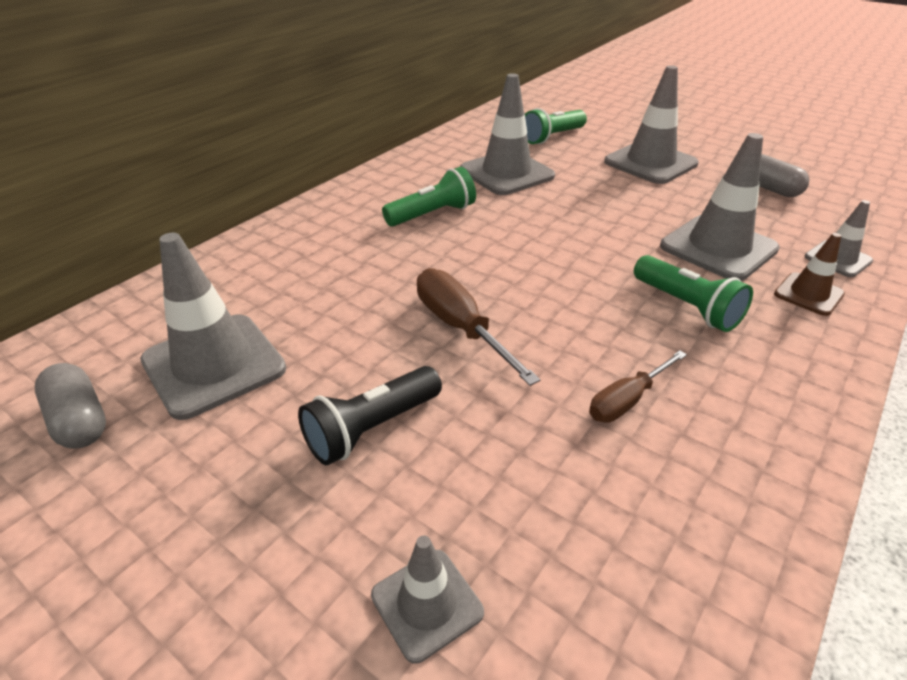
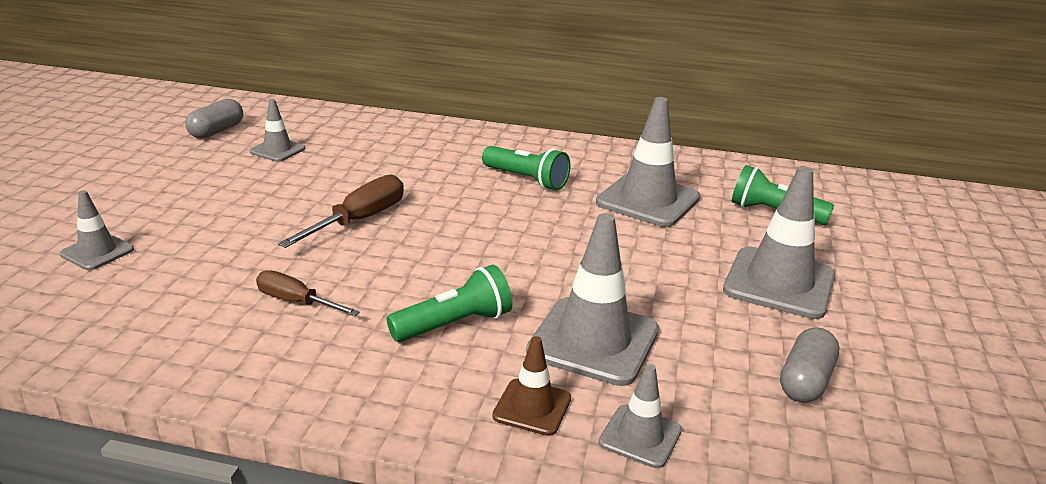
camera: 65 degrees right, 10 degrees down
(214, 365) = (277, 150): grey traffic cone -> grey traffic cone, size x0.54
(372, 428) = (234, 209): black flashlight -> none
(686, 306) = (454, 324): green flashlight -> green flashlight turned 150 degrees counterclockwise

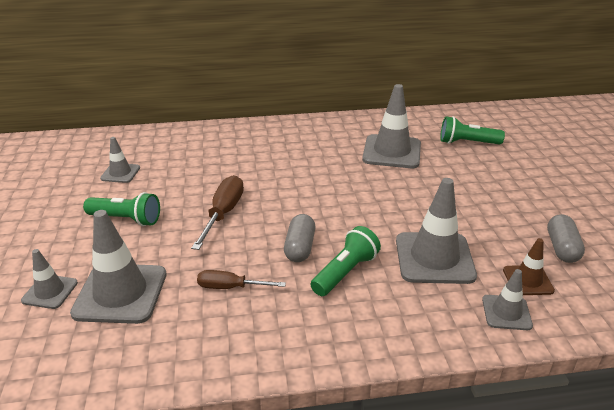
camera: 20 degrees left, 5 degrees up
(216, 131) = (60, 168): grey capsule -> grey capsule (300, 247)
(526, 180) = (308, 155): green flashlight -> green flashlight (126, 219)
(532, 407) = (434, 314): brown traffic cone -> brown traffic cone (527, 280)
(779, 283) = (503, 189): grey traffic cone -> grey traffic cone (120, 293)

